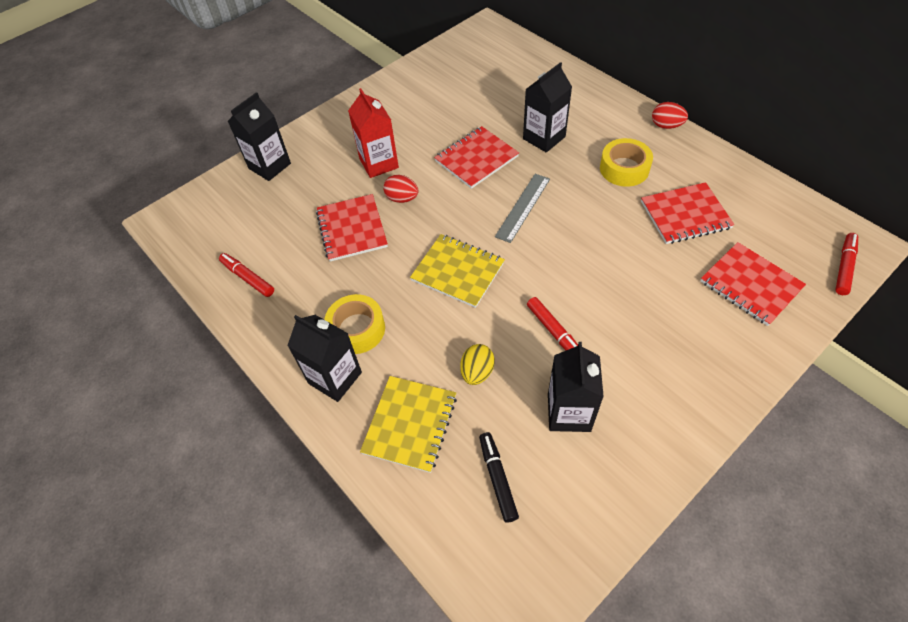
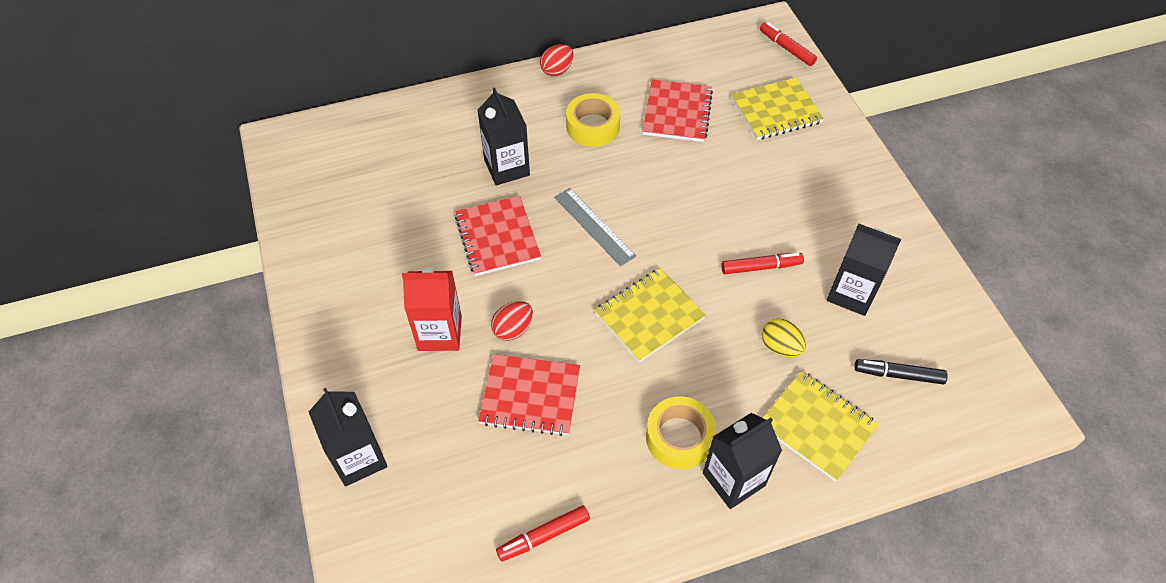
camera: 70 degrees left, 0 degrees up
(750, 285) = (776, 111): red notebook -> yellow notebook

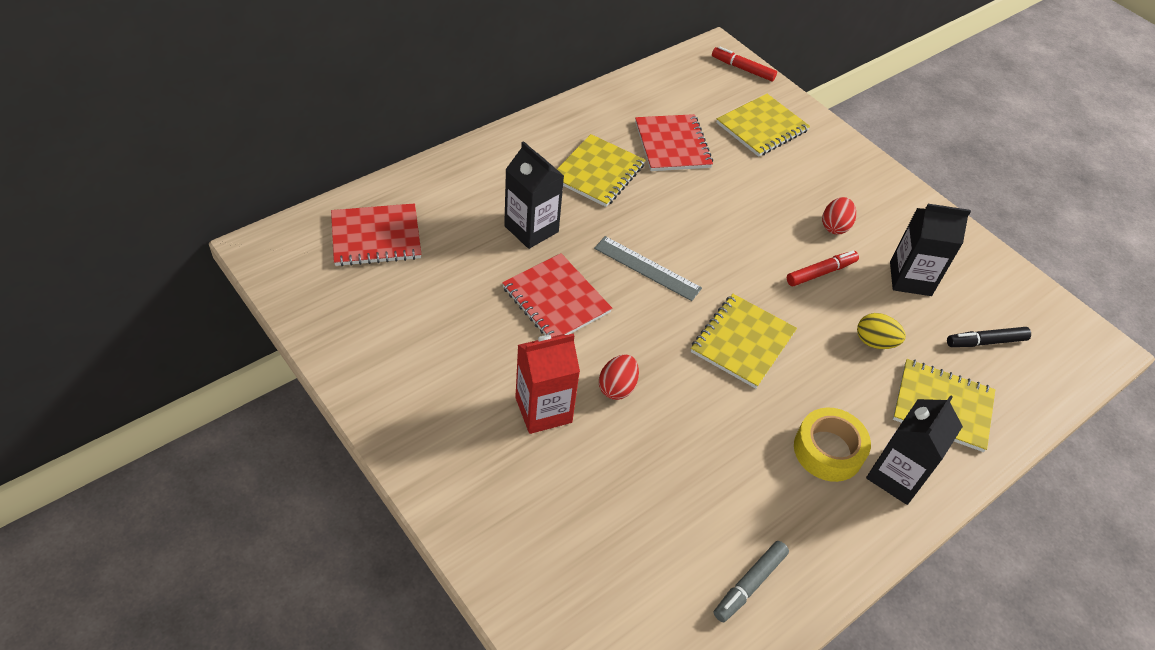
camera: 25 degrees left, 5 degrees down
(359, 458) = (520, 562): black carton -> none
(530, 396) = (667, 449): red notebook -> red notebook (376, 237)
(544, 536) = (749, 584): red marker -> grey marker
(557, 70) = (535, 125): red egg -> red egg (835, 226)
(593, 126) = (598, 172): yellow tape -> yellow notebook

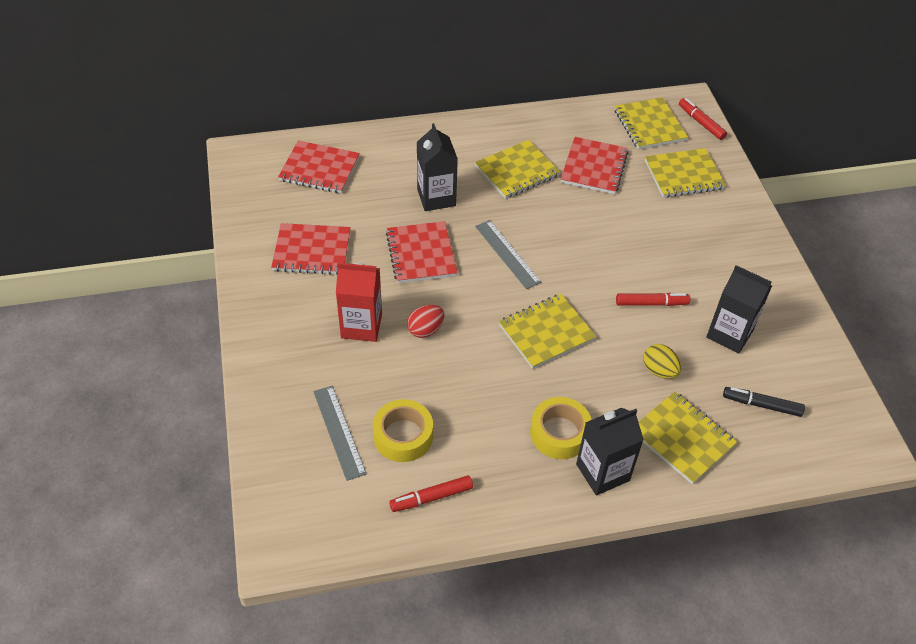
camera: 30 degrees right, 0 degrees up
(428, 339) = (312, 251): none -> red notebook
(599, 550) = (339, 432): none -> grey ruler
(673, 524) = (403, 436): none -> yellow tape
(697, 85) = (649, 125): none -> yellow notebook
(749, 584) = (431, 497): grey marker -> red marker
(835, 226) = (691, 272): red egg -> none

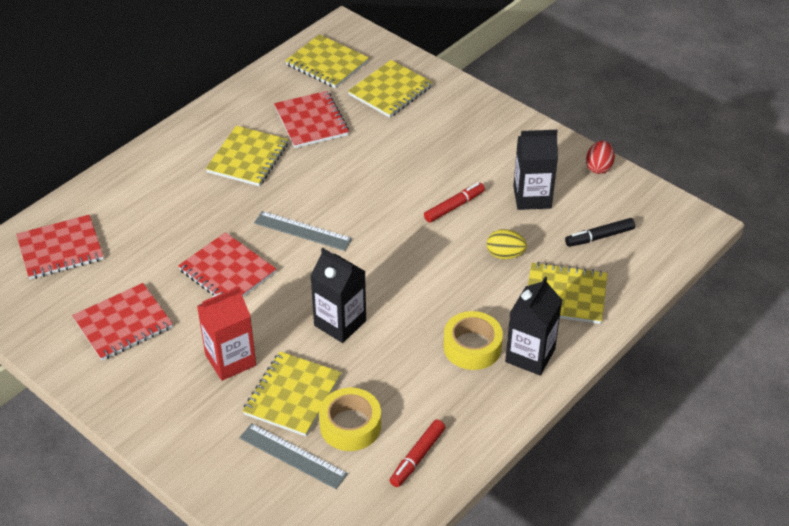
camera: 35 degrees left, 5 degrees down
(425, 330) = (290, 331): red egg -> red egg (598, 167)
(436, 197) = (196, 217): black carton -> black carton (340, 323)
(546, 332) = (392, 276): yellow notebook -> yellow notebook (292, 395)
(701, 123) = (367, 41): red marker -> none

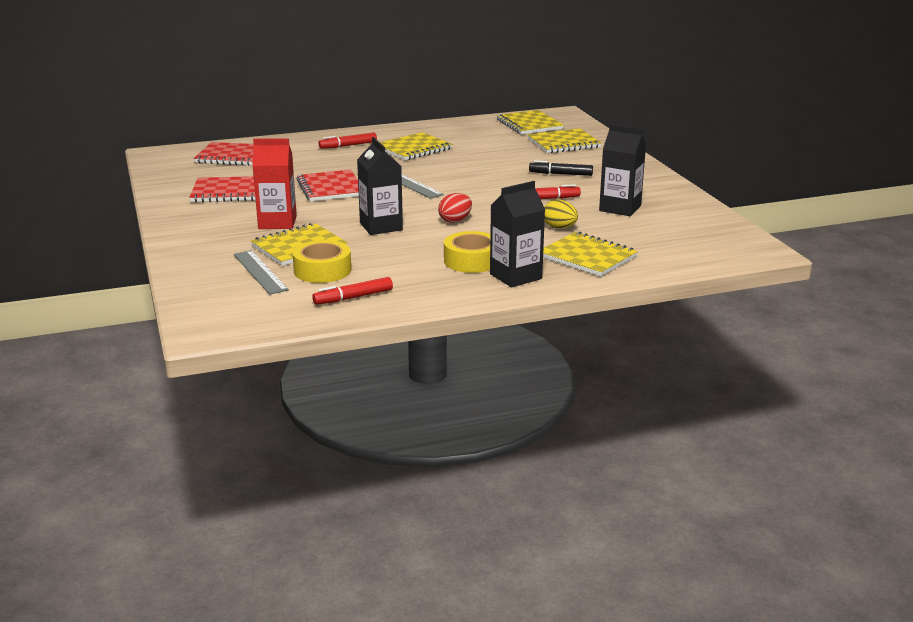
camera: 30 degrees right, 20 degrees down
(172, 178) = (348, 146): none -> red marker
(311, 121) = (483, 144): red notebook -> none
(598, 167) = (700, 207): red egg -> red egg (455, 220)
(599, 237) = (656, 238): black marker -> black marker (560, 174)

